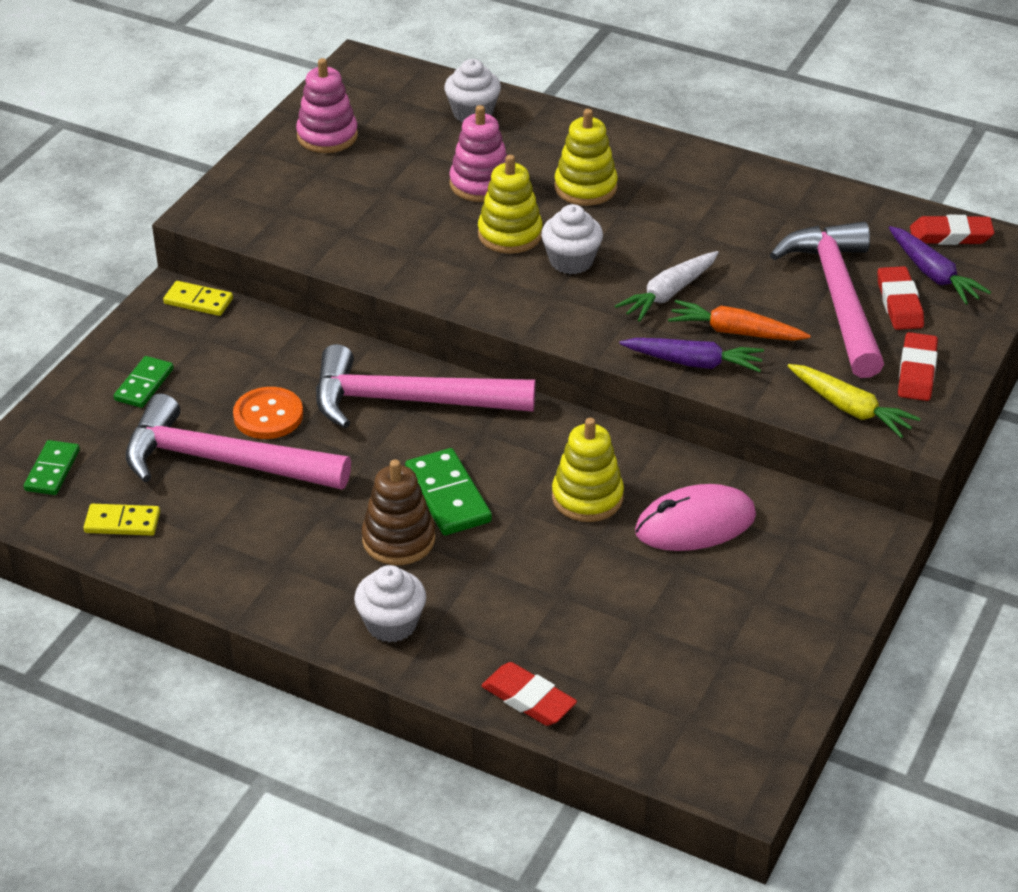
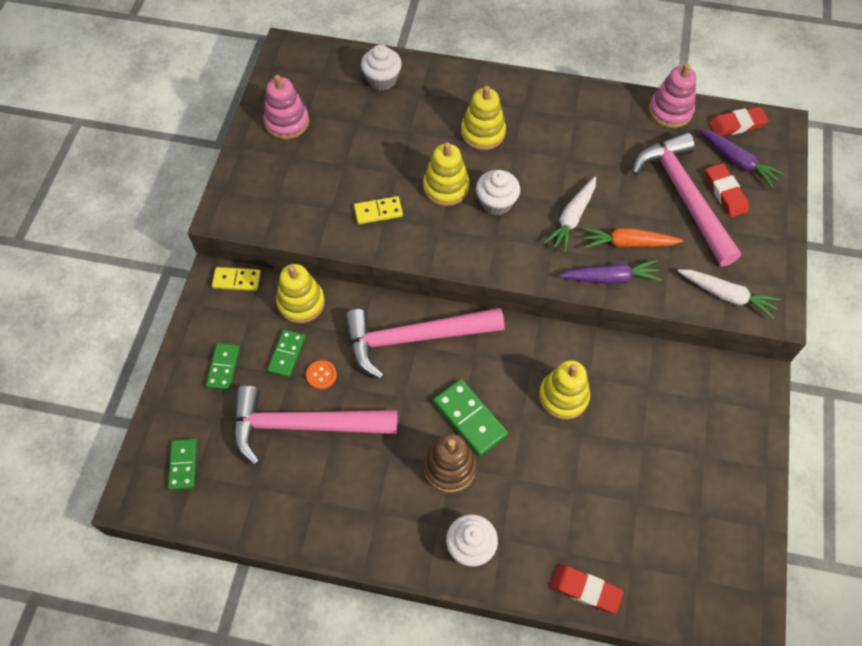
camera: 15 degrees left, 20 degrees up
(122, 523) = (250, 501): yellow domino -> yellow domino (378, 212)
(232, 386) = (287, 354): none -> green domino
(268, 415) = (321, 375): orange button -> orange button, size x0.61
(273, 338) = (301, 303): none -> yellow stacking toy
(481, 184) = (410, 144): pink stacking toy -> pink stacking toy (670, 111)
(695, 524) = (641, 402): pink mouse -> none
(850, 408) = (726, 295): yellow carrot -> white carrot
(917, 372) = (757, 252): red eraser -> none

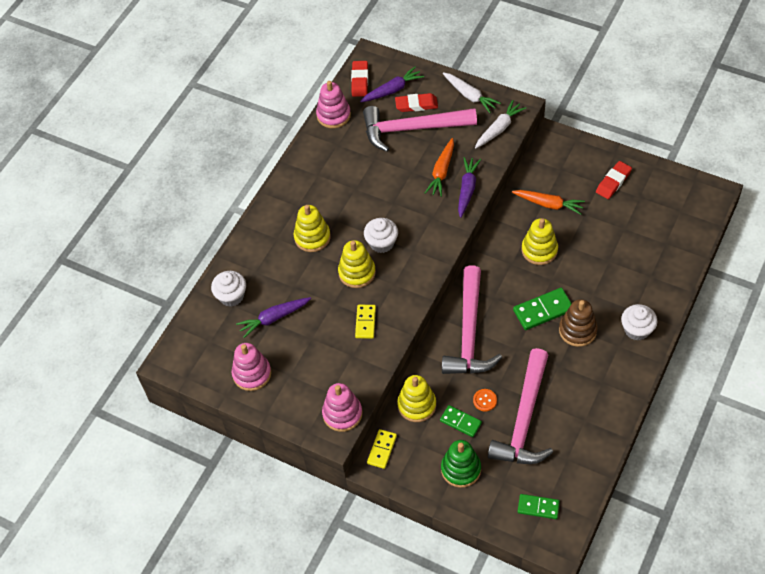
camera: 70 degrees left, 5 degrees down
(223, 367) = (461, 469): green domino -> green stacking toy
(251, 217) = (342, 414): none -> pink stacking toy
(362, 124) = (274, 318): none -> purple carrot
(572, 218) = (410, 199): white carrot -> white carrot (470, 96)
(585, 590) = (677, 271): red eraser -> red eraser (613, 182)
(642, 394) = (548, 204): none -> orange carrot

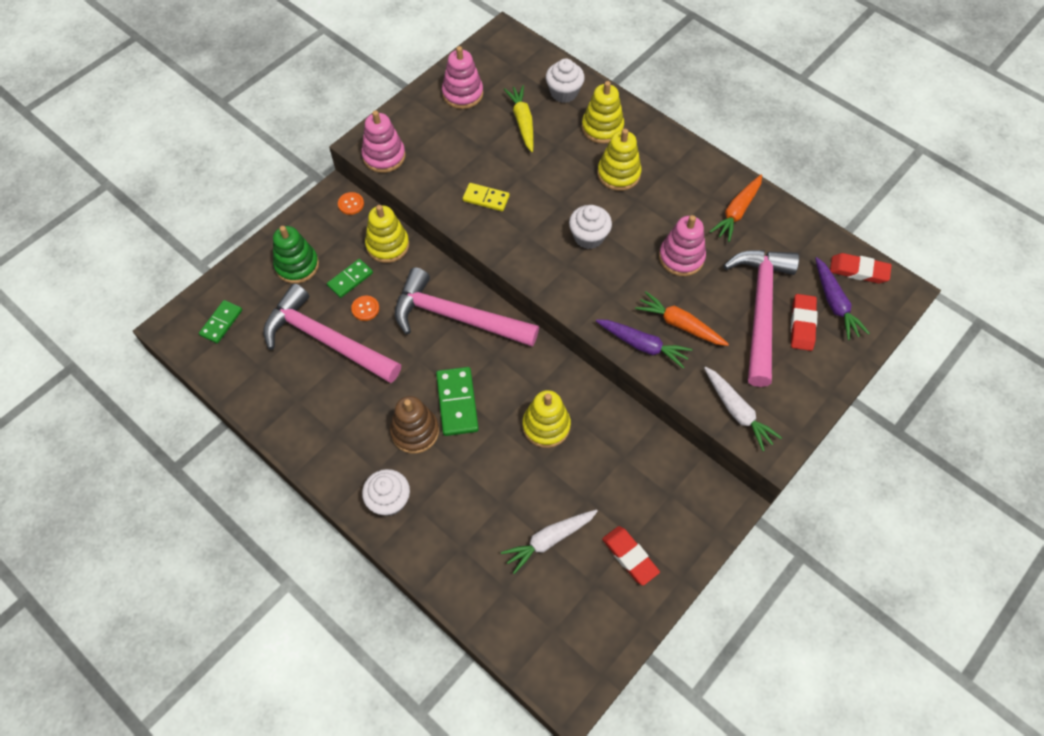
camera: 100 degrees right, 5 degrees up
(274, 318) = (522, 122): purple carrot -> yellow carrot
(333, 115) = (803, 230): pink stacking toy -> pink stacking toy (681, 257)
(357, 272) = (555, 204): yellow stacking toy -> yellow stacking toy (602, 128)
(382, 449) = (351, 204): yellow domino -> orange button
(470, 96) = (806, 392): white carrot -> white carrot (549, 540)
(548, 204) = (615, 460): orange carrot -> orange carrot (737, 212)

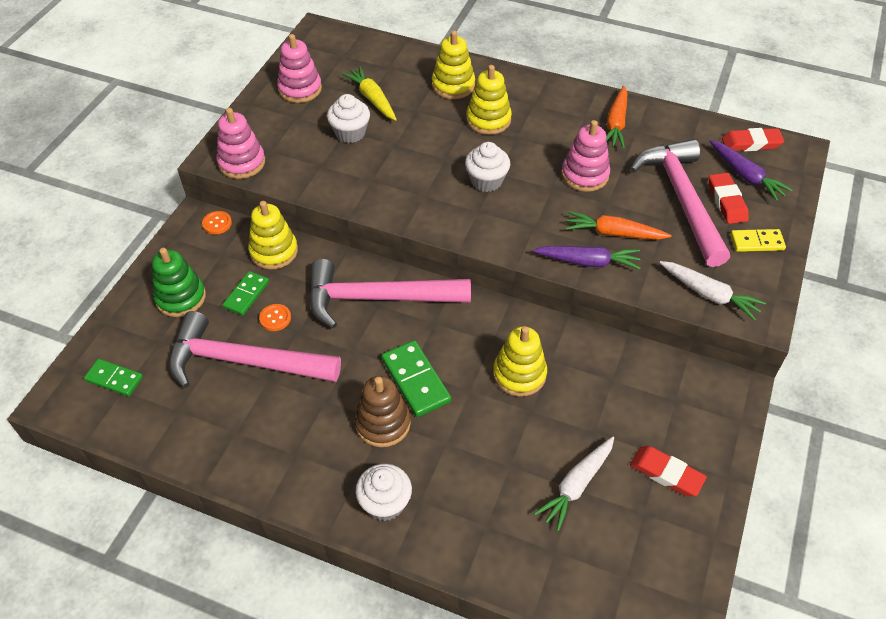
camera: 20 degrees left, 10 degrees down
(221, 322) = (114, 379): green domino -> green domino turned 75 degrees counterclockwise
(486, 198) = (366, 174): yellow domino -> yellow domino (757, 242)
(564, 92) = (401, 65): white cupcake -> white cupcake (350, 133)

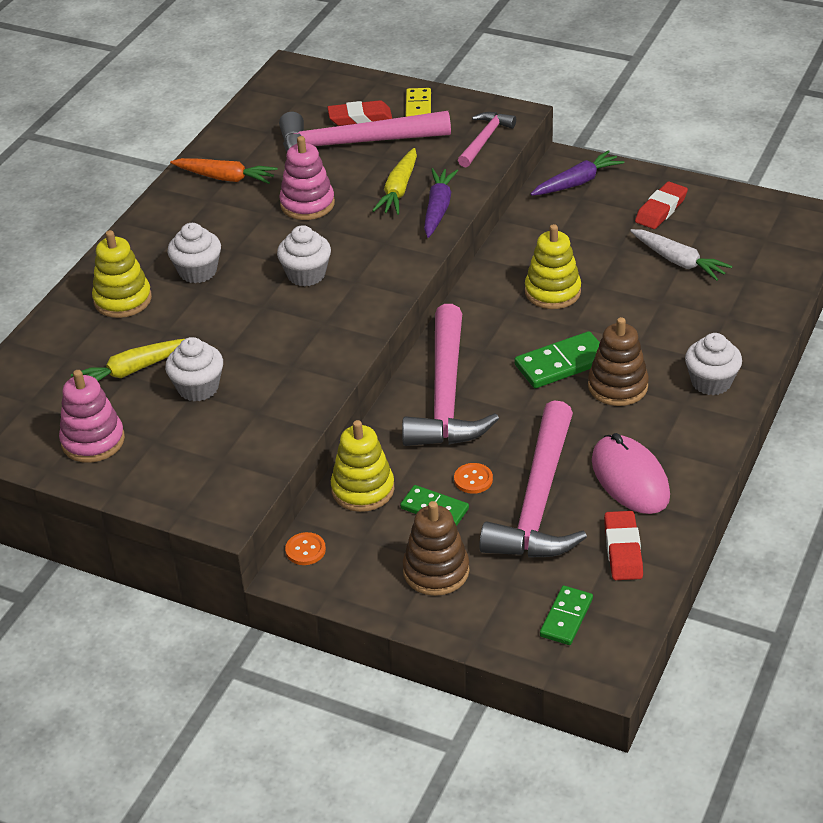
camera: 85 degrees left, 10 degrees down
(181, 297) = (436, 571): green stacking toy -> brown stacking toy
(242, 163) = (239, 486): pink stacking toy -> none
(261, 428) = (630, 478): none -> pink mouse
(488, 120) = (198, 271): yellow stacking toy -> white cupcake
(614, 233) = (399, 190): orange carrot -> yellow carrot
(709, 294) = (484, 140): white carrot -> pink hammer
(745, 176) = (324, 103): purple carrot -> purple carrot (577, 182)
(751, 143) = (275, 94): red eraser -> red eraser (623, 550)

